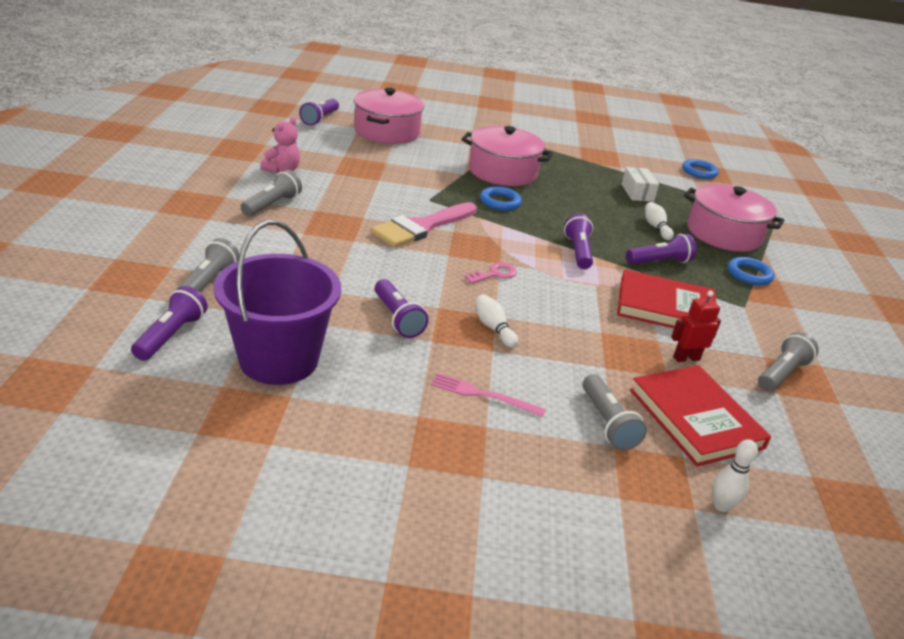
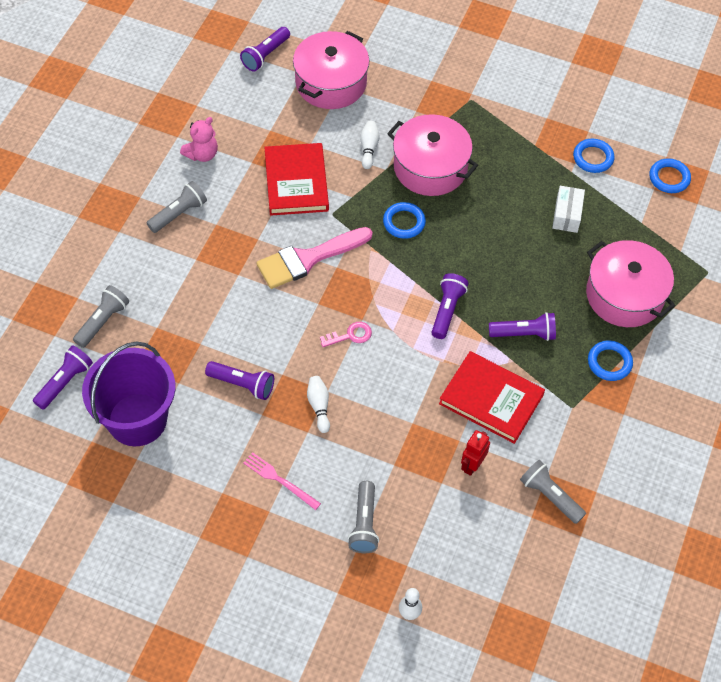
camera: 20 degrees right, 25 degrees up
(397, 318) = (242, 384): purple flashlight -> purple flashlight turned 60 degrees counterclockwise
(632, 164) = (593, 158): none -> blue ring
(656, 227) = (553, 278): white bowling pin -> white bowling pin (369, 148)
(686, 358) = (472, 465): red robot -> red robot turned 60 degrees counterclockwise
(695, 418) = (439, 531): red book -> red book (296, 182)
(781, 374) = (550, 496): grey flashlight -> grey flashlight turned 105 degrees counterclockwise

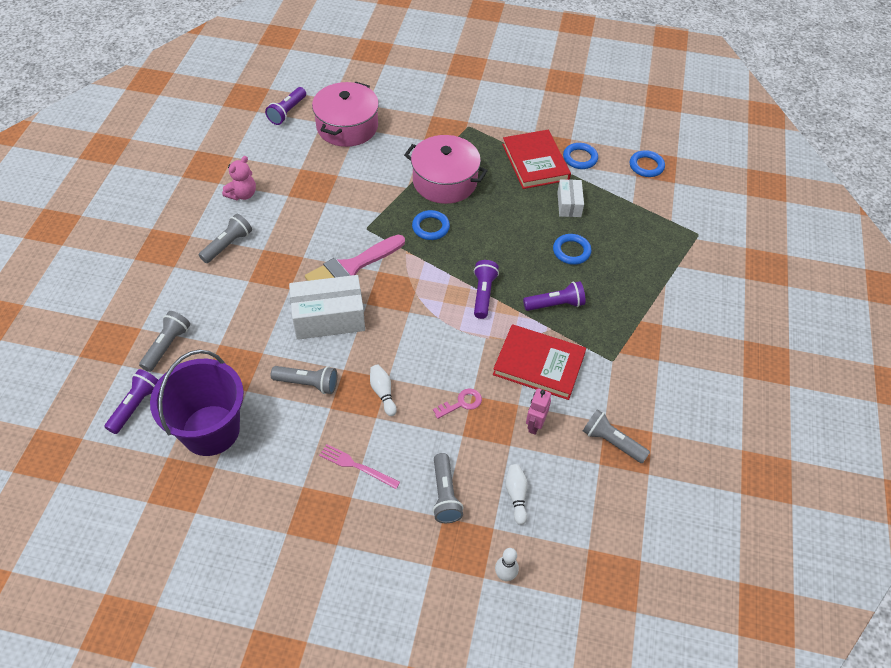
camera: 10 degrees left, 5 degrees down
(242, 384) = (308, 383): purple flashlight -> grey flashlight
(275, 314) = (329, 318): none -> white box
(296, 182) = (330, 206): red book -> red book (535, 162)
(350, 335) = (400, 327): pink key -> pink key (461, 403)
(369, 148) = (389, 173): white bowling pin -> white bowling pin (516, 496)
(472, 465) = (535, 425): red robot -> pink robot
(609, 362) = (635, 318): blue ring -> blue ring (571, 251)
(624, 295) = (634, 261): pink pot -> none

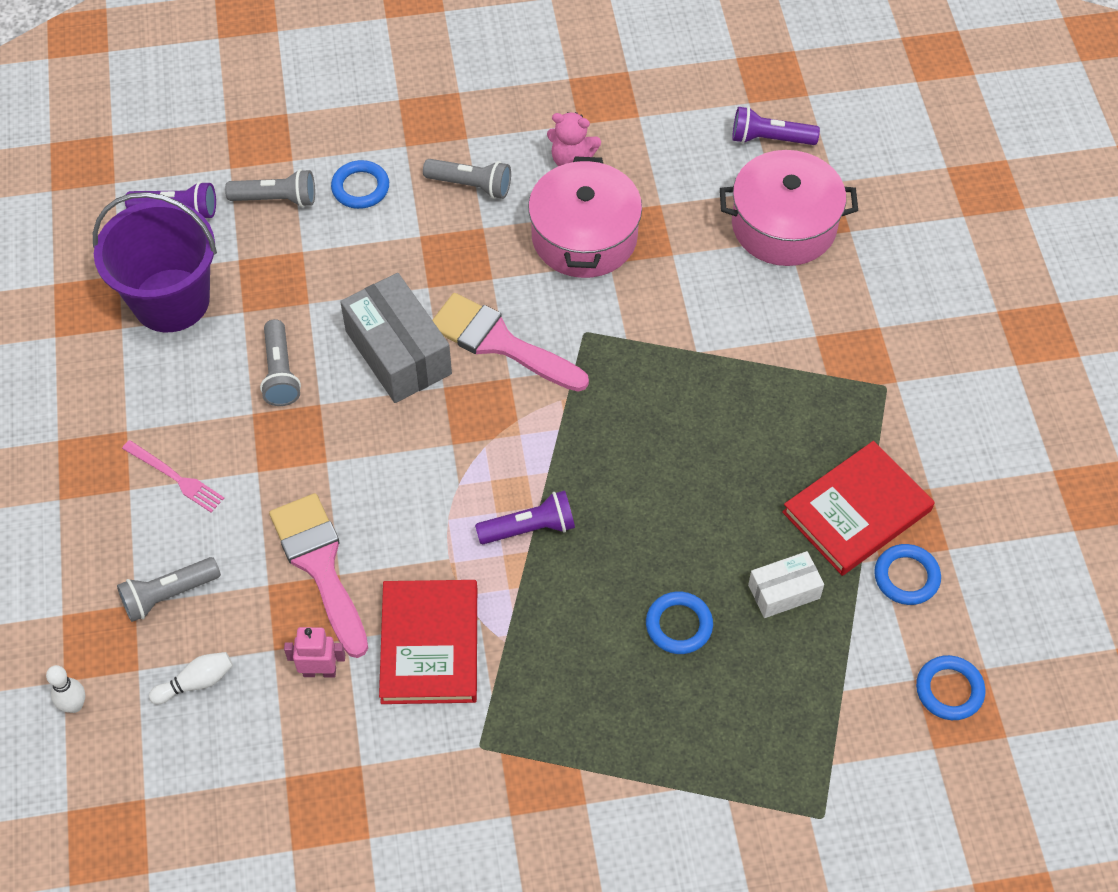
camera: 70 degrees right, 5 degrees up
(329, 318) = (398, 352): white box -> grey box
(356, 466) = (175, 477): pink fork -> pink fork turned 120 degrees clockwise
(383, 393) = (299, 464): white bowling pin -> none
(430, 227) = (629, 413): blue ring -> blue ring (360, 188)
(445, 181) = (738, 397): pink pot -> pink pot (584, 237)
(461, 403) = (320, 565): pink key -> pink brush
(555, 304) = (555, 634): purple flashlight -> none
(611, 442) = (329, 784): grey flashlight -> none

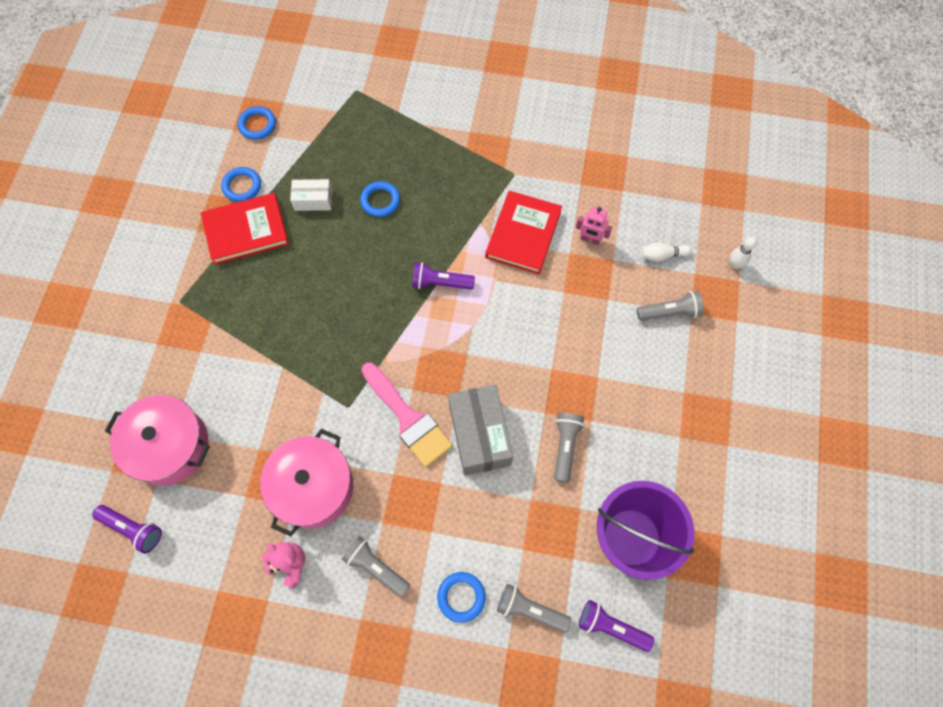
camera: 160 degrees left, 10 degrees up
(175, 477) = (652, 390): pink fork -> none
(320, 565) = (573, 301): pink brush -> none

